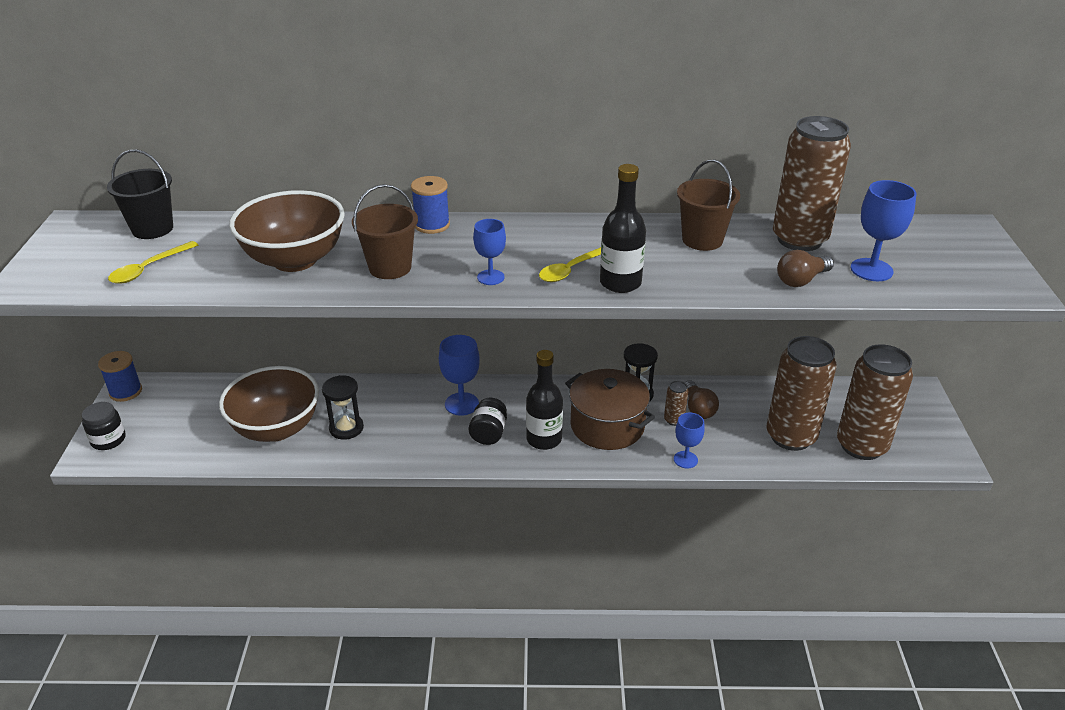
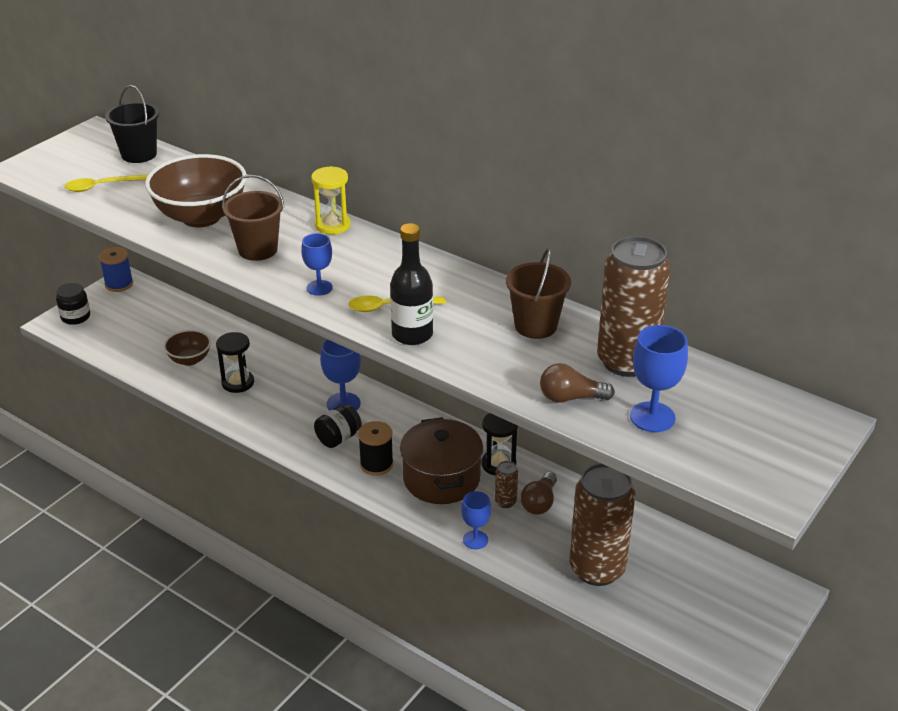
camera: 35 degrees right, 0 degrees up
(276, 428) = (189, 360): brown bowl -> brown bowl, size x0.53
(432, 225) = (332, 225): blue spool -> yellow hourglass
(544, 439) = (376, 464): black bottle -> black spool
(861, 446) = (656, 611): brown can -> none

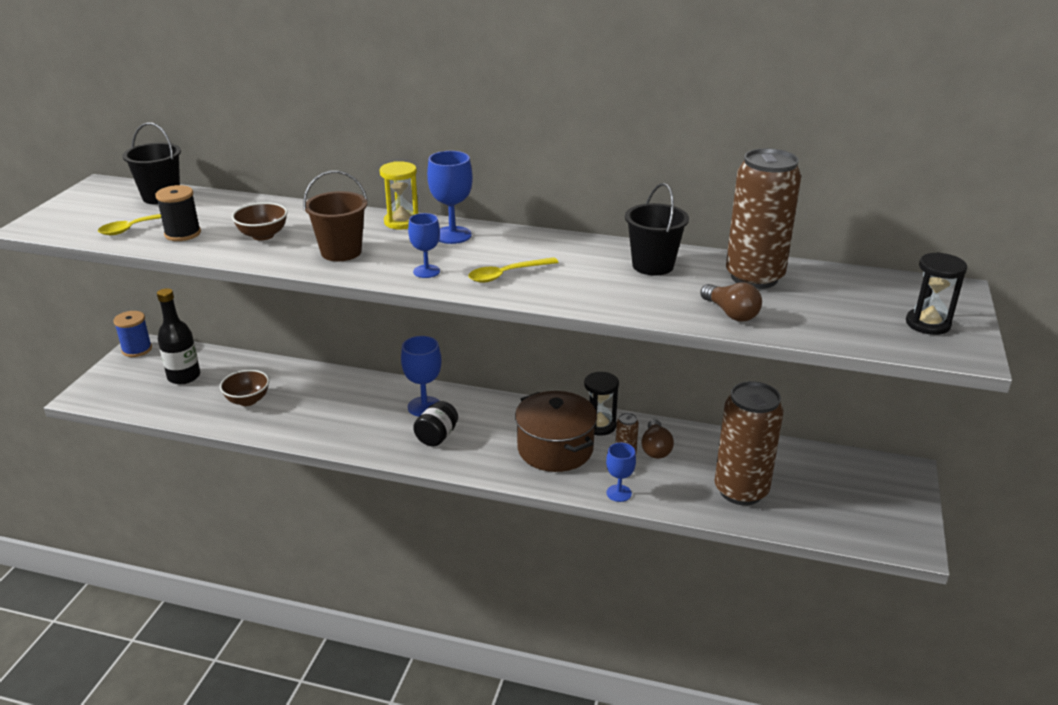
camera: 20 degrees left, 5 degrees down
(75, 317) = (103, 386): black jar -> none
(201, 217) = (263, 235): brown bowl -> brown bowl, size x0.53
(238, 383) = (309, 410): black hourglass -> black hourglass (927, 324)
(376, 464) = (487, 450): black spool -> black spool (182, 234)
(412, 334) = (546, 292): black bottle -> black bottle (184, 376)
(536, 326) = (653, 265): brown bucket -> black bucket
(571, 398) = (731, 313): brown light bulb -> brown light bulb turned 105 degrees counterclockwise
(652, 417) = (813, 314): blue goblet -> blue goblet (452, 235)

